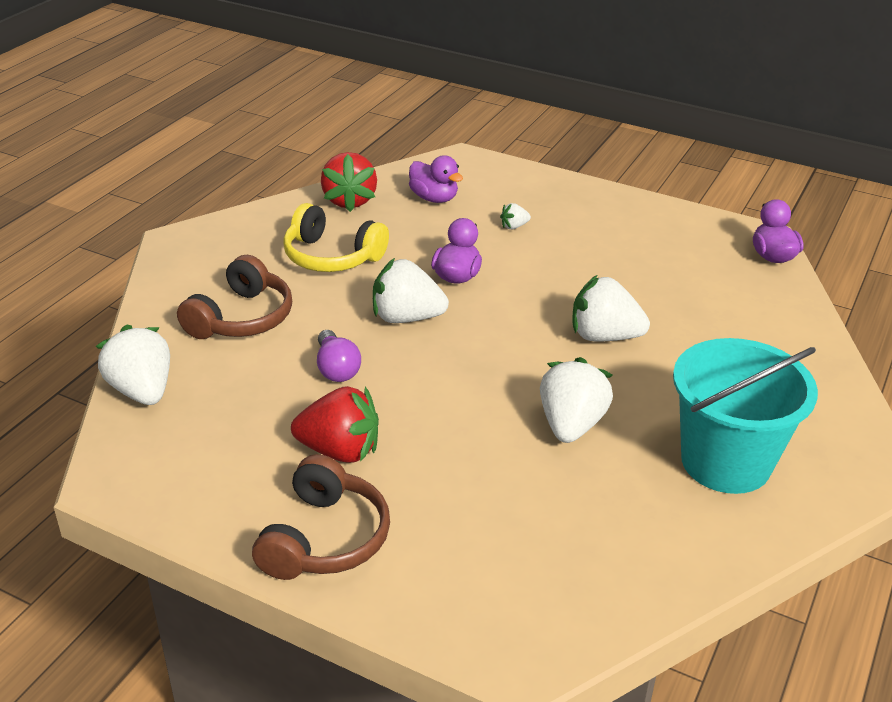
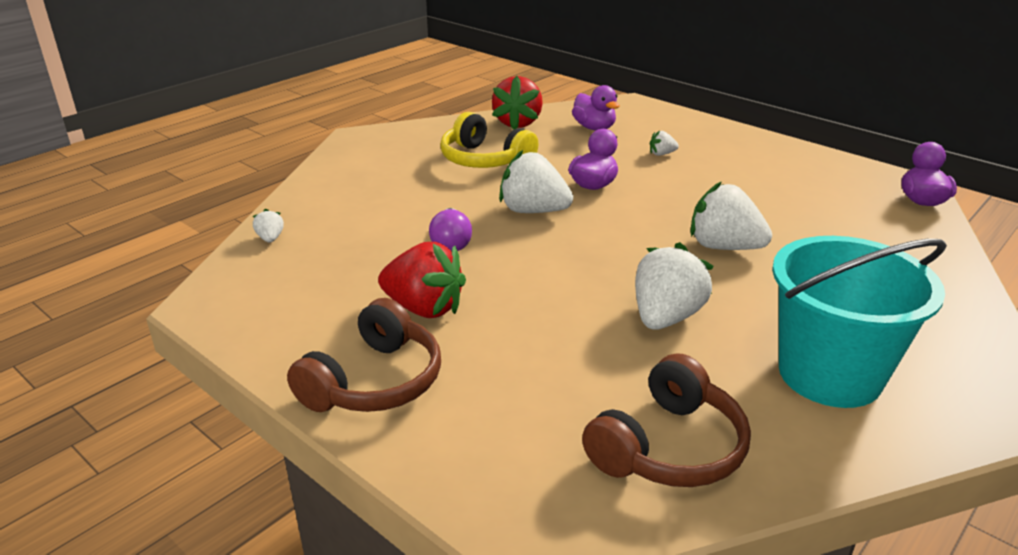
camera: 15 degrees right, 5 degrees down
(142, 391) = (270, 238): white strawberry -> white strawberry, size x0.46
(241, 318) = (384, 195): brown headphones -> brown headphones (668, 447)

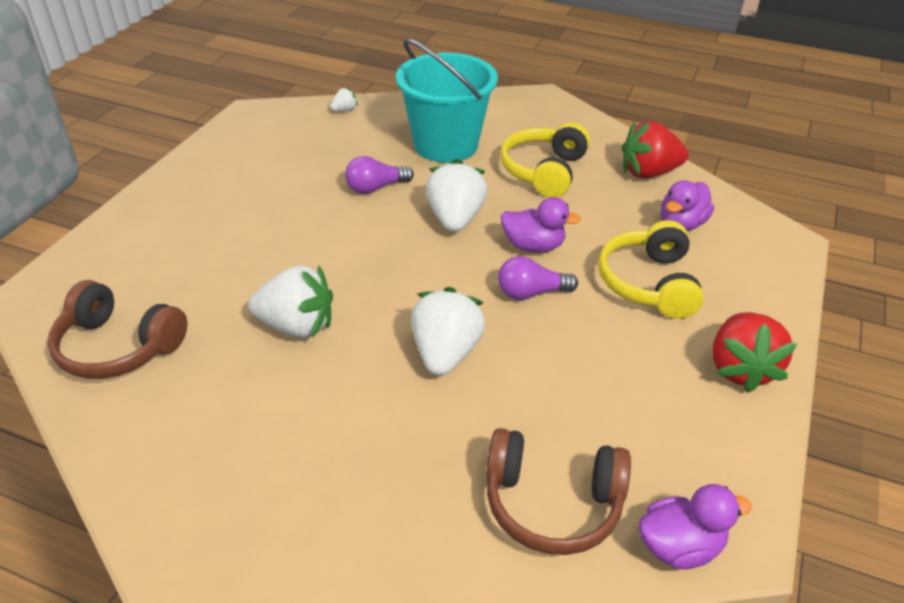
camera: 70 degrees right, 10 degrees up
(374, 381) = (177, 199): brown headphones -> brown headphones (552, 503)
(424, 308) = (272, 198): red strawberry -> red strawberry (740, 369)
(657, 198) = (531, 293): none -> purple light bulb
(662, 154) = (648, 283): white strawberry -> yellow headphones
(829, 374) = (230, 443): turquoise bucket -> turquoise bucket (446, 145)

